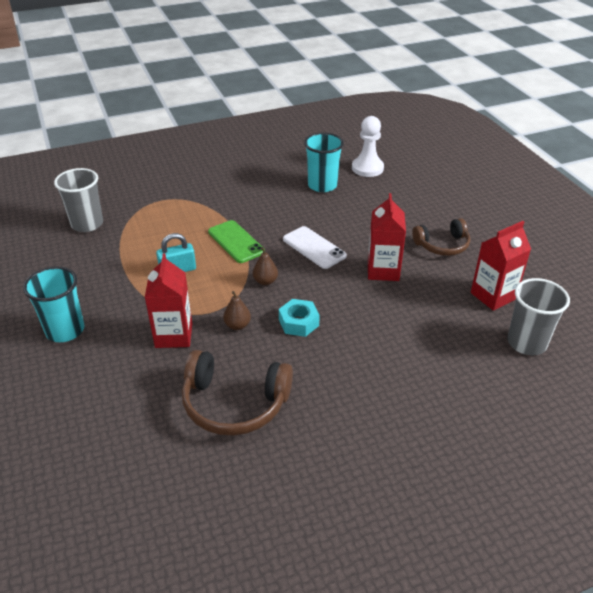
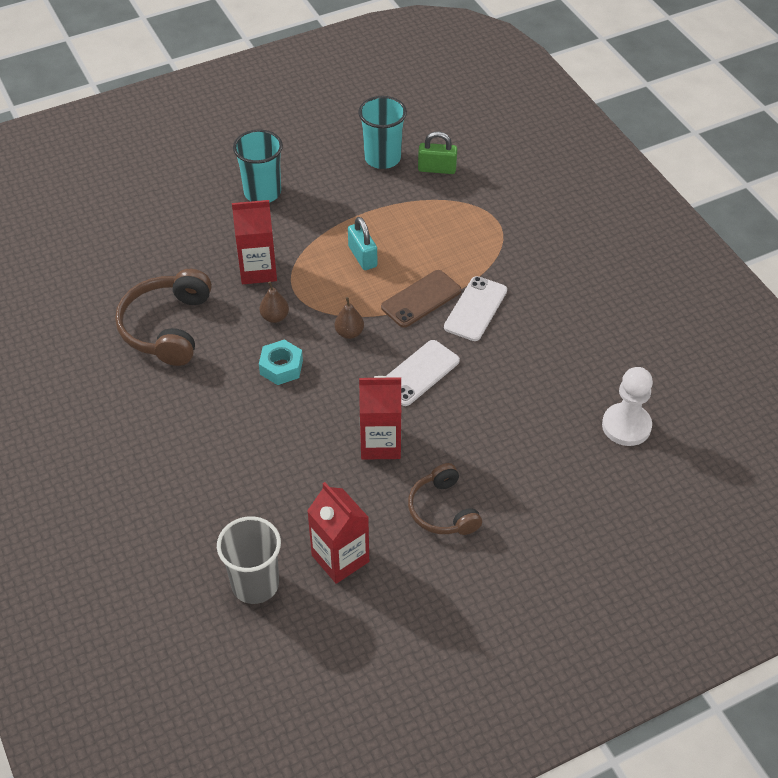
camera: 85 degrees right, 10 degrees up
(87, 224) = (437, 169): grey cup -> green padlock
(236, 242) = (421, 299): green phone -> brown phone
(252, 217) = (475, 309): none -> white phone
(322, 185) = (566, 375): turquoise cup -> turquoise cup (382, 158)

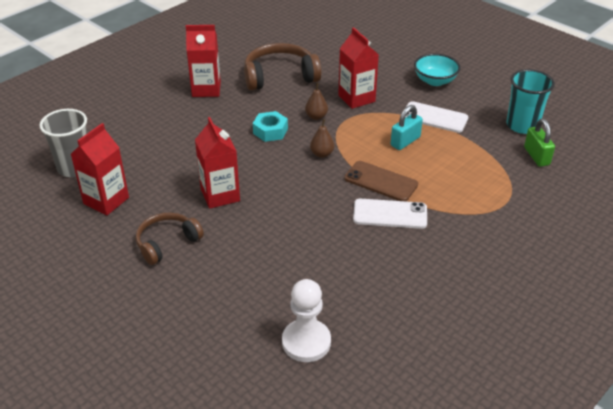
camera: 70 degrees right, 10 degrees down
(152, 409) = (206, 89): none -> red carton
(262, 192) = (435, 81): turquoise cup -> turquoise bowl
(419, 373) = (301, 198): white phone -> white phone (434, 117)

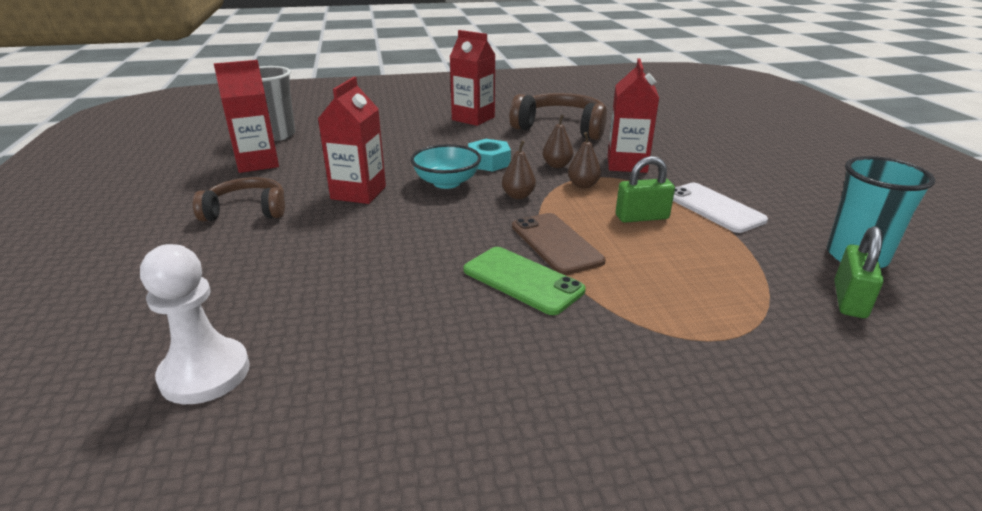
camera: 35 degrees right, 10 degrees down
(349, 128) = (583, 185): none -> brown pear
(390, 214) = (522, 280): white phone -> green phone
(405, 141) = (642, 217): turquoise padlock -> green padlock
(435, 81) = (755, 176): turquoise bowl -> turquoise bowl (446, 182)

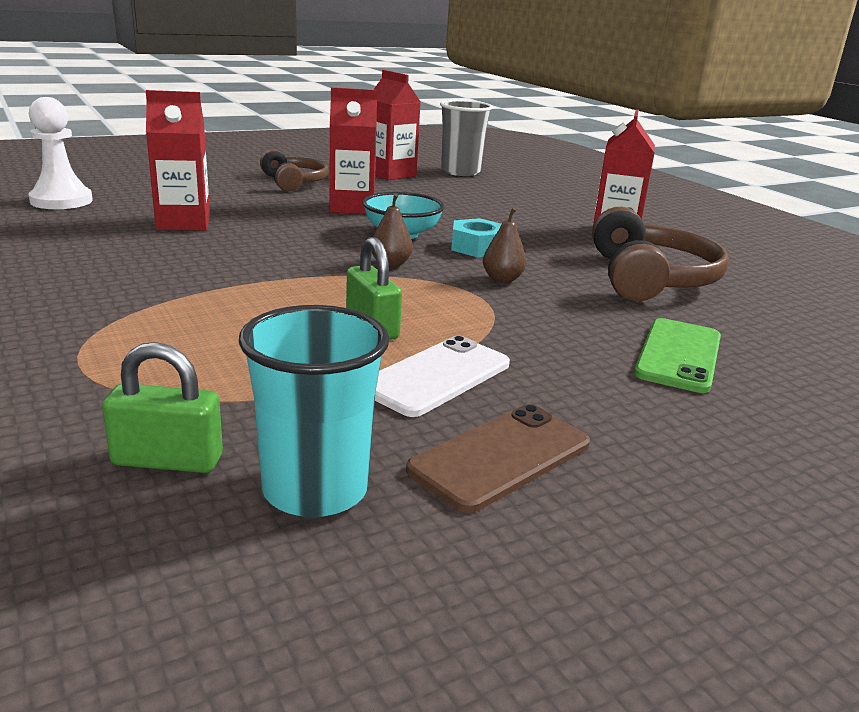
camera: 70 degrees right, 5 degrees down
(522, 280) = (194, 273): green phone -> green phone (679, 355)
(556, 243) = (277, 284): brown phone -> brown phone (501, 457)
(583, 185) = (449, 294): brown pear -> none
(627, 164) = (551, 319): red carton -> red carton (183, 223)

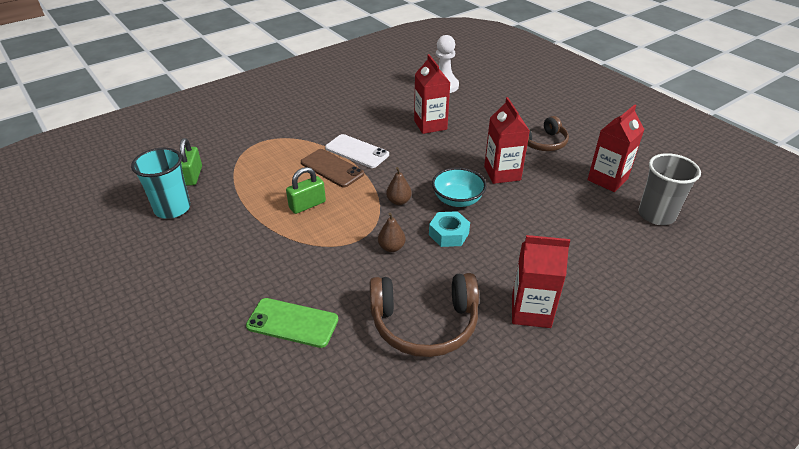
camera: 85 degrees right, 15 degrees up
(436, 376) = (257, 229): white phone -> white phone (357, 151)
(501, 457) = (189, 252): brown phone -> brown phone (332, 168)

